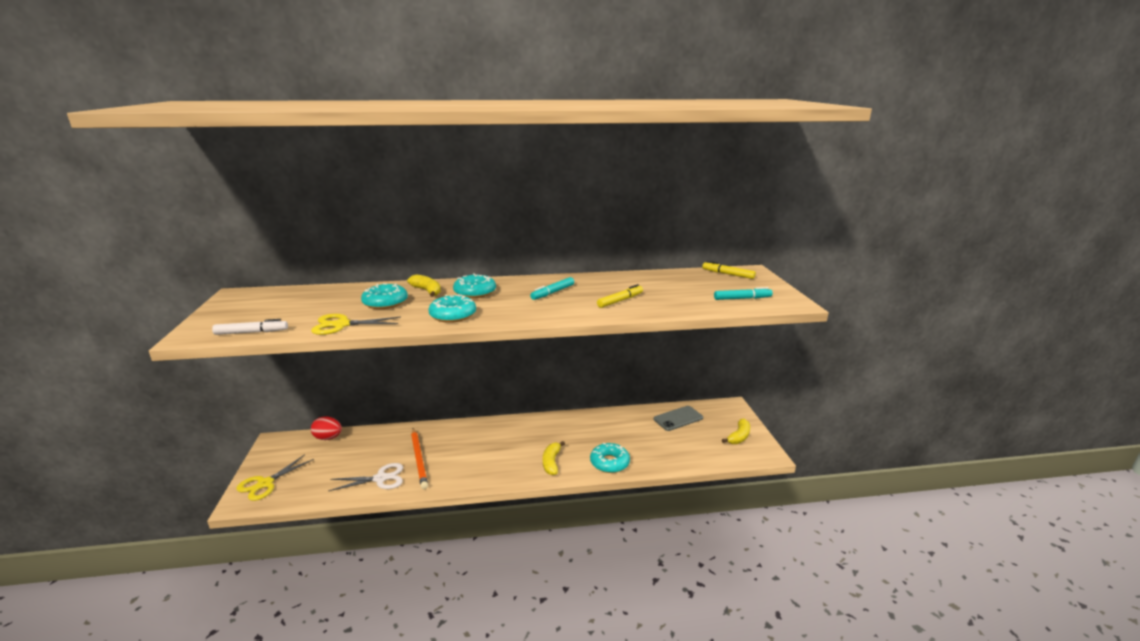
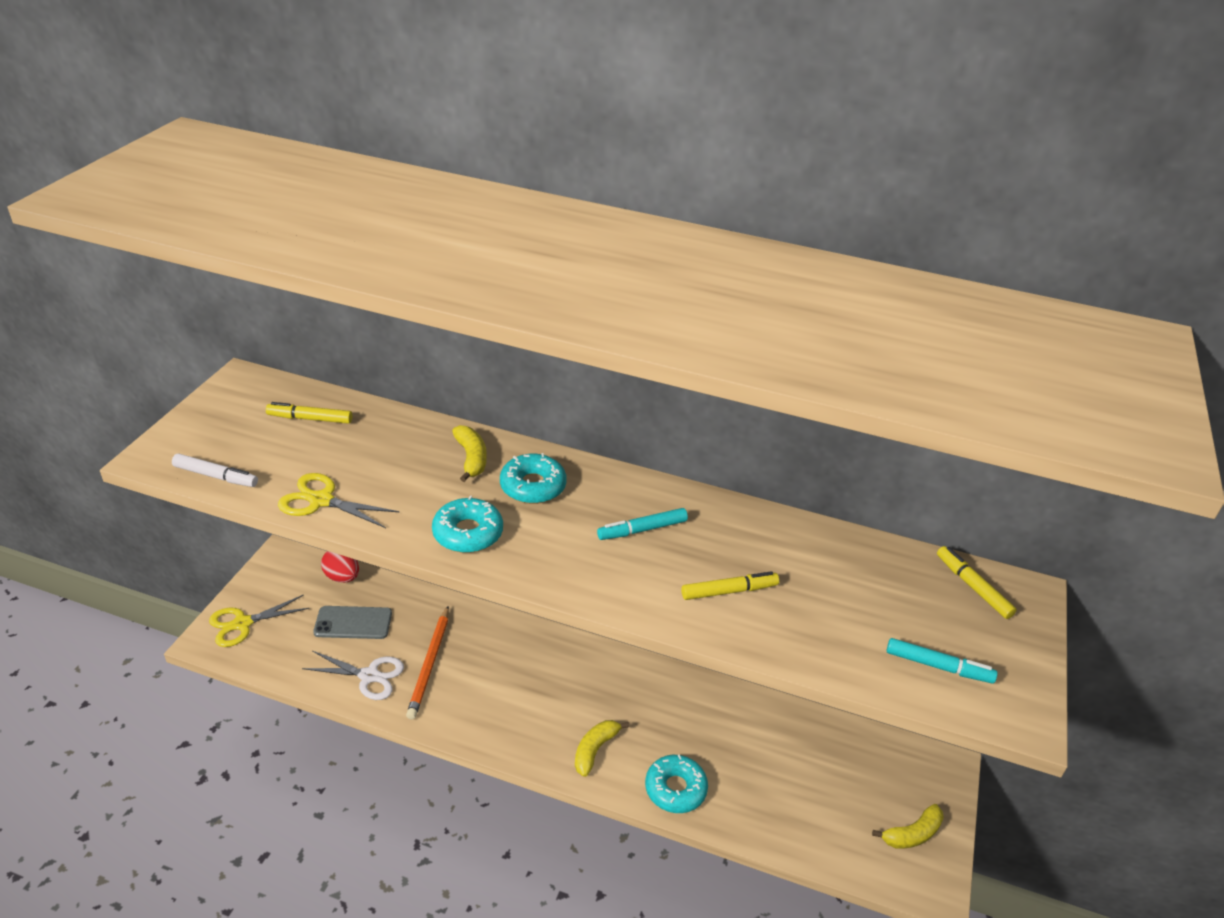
camera: 25 degrees right, 15 degrees up
(302, 298) = (310, 419): none -> yellow marker
(385, 303) = (402, 468): turquoise donut -> none
(678, 418) = (837, 752): grey phone -> grey phone (353, 623)

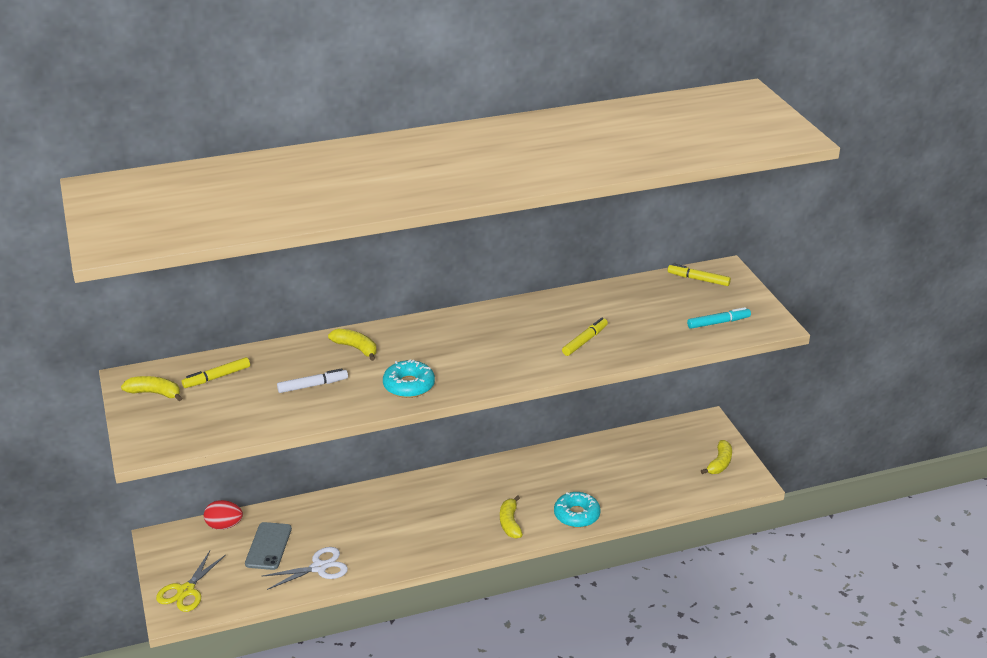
camera: 35 degrees left, 5 degrees down
(216, 476) = (204, 436): white marker -> white marker (313, 385)
(240, 405) = (155, 393): none -> yellow banana
(321, 500) = (295, 414): yellow scissors -> none
(353, 623) = (268, 546): grey phone -> grey phone turned 45 degrees counterclockwise
(430, 664) = (352, 539): orange pencil -> none
(533, 486) = (414, 344): turquoise donut -> none
(642, 529) = (504, 335): turquoise marker -> none

